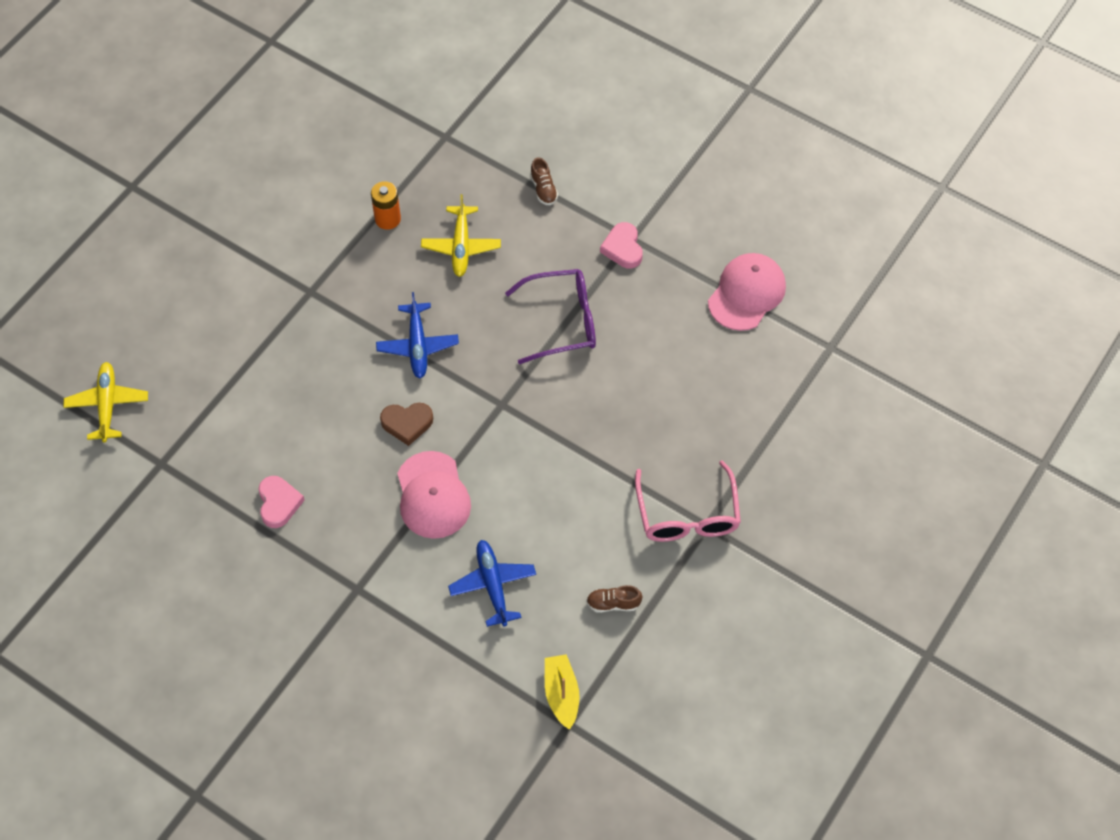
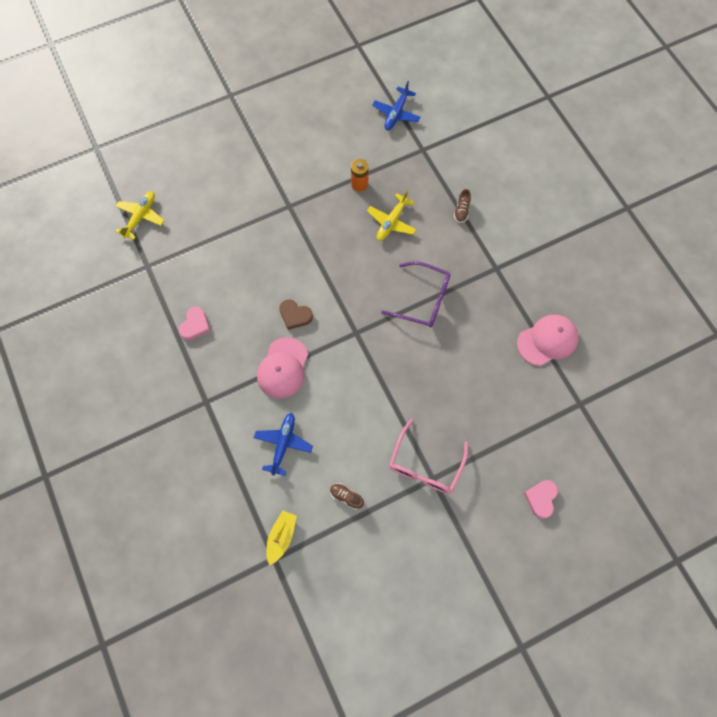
camera: 30 degrees right, 10 degrees up
(417, 346) = (330, 270): blue plane -> blue plane (396, 113)
(623, 248) = (487, 272): pink heart -> pink heart (541, 498)

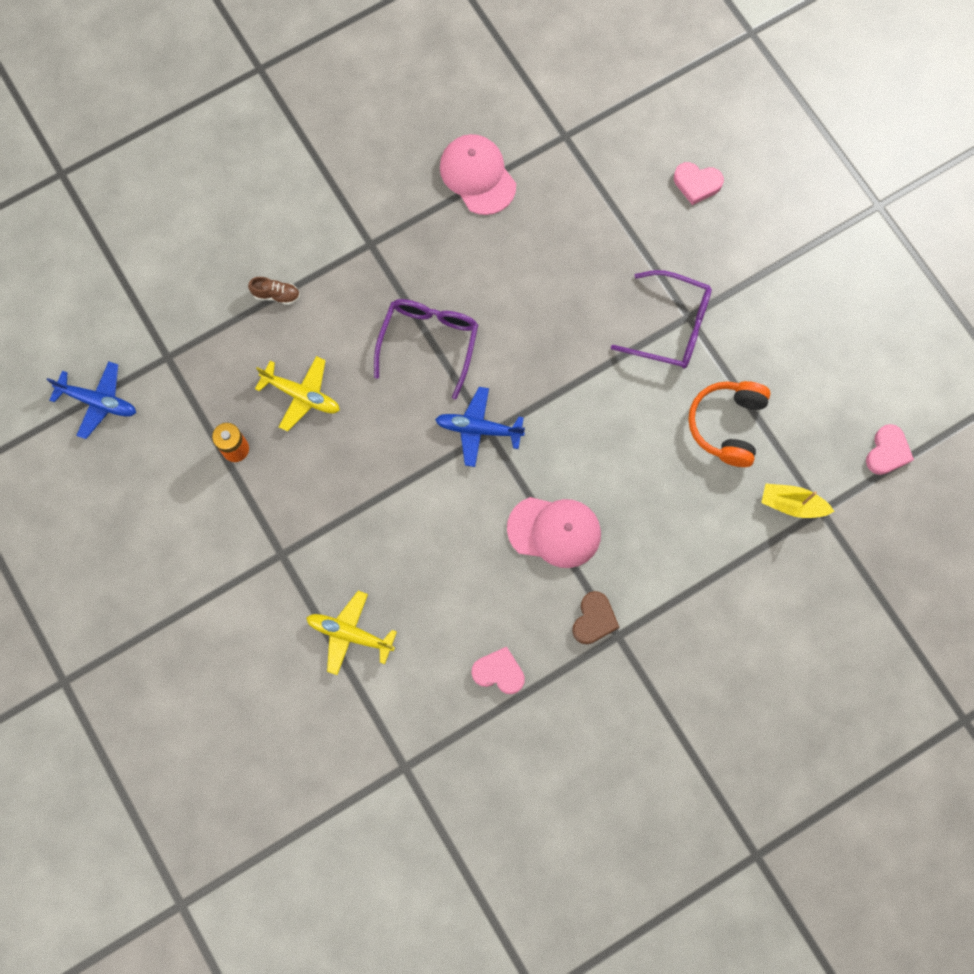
camera: 95 degrees left, 5 degrees up
(141, 217) = (314, 796): yellow plane -> yellow plane (350, 634)
(283, 444) = (666, 517): blue plane -> blue plane (478, 429)
(295, 315) = (470, 523): brown heart -> brown heart (594, 619)
(313, 619) = (887, 452): none -> pink heart
(346, 496) = (727, 425): brown shoe -> orange headphones
(425, 464) = (671, 327): pink glasses -> purple glasses

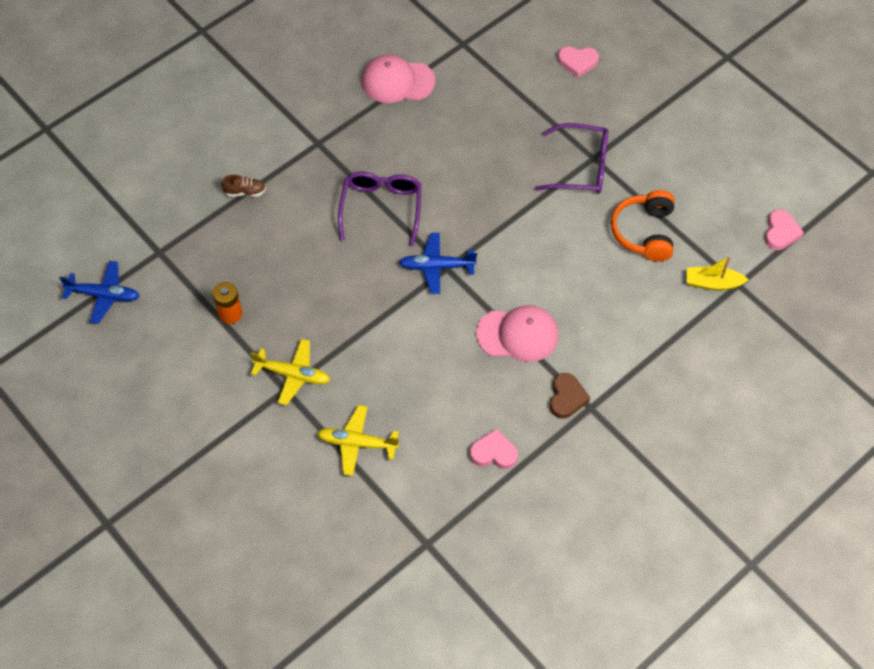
camera: 10 degrees left, 15 degrees down
(302, 395) = (280, 264): yellow plane -> yellow plane (293, 374)
(477, 175) = (397, 81): pink cap -> pink cap turned 45 degrees counterclockwise

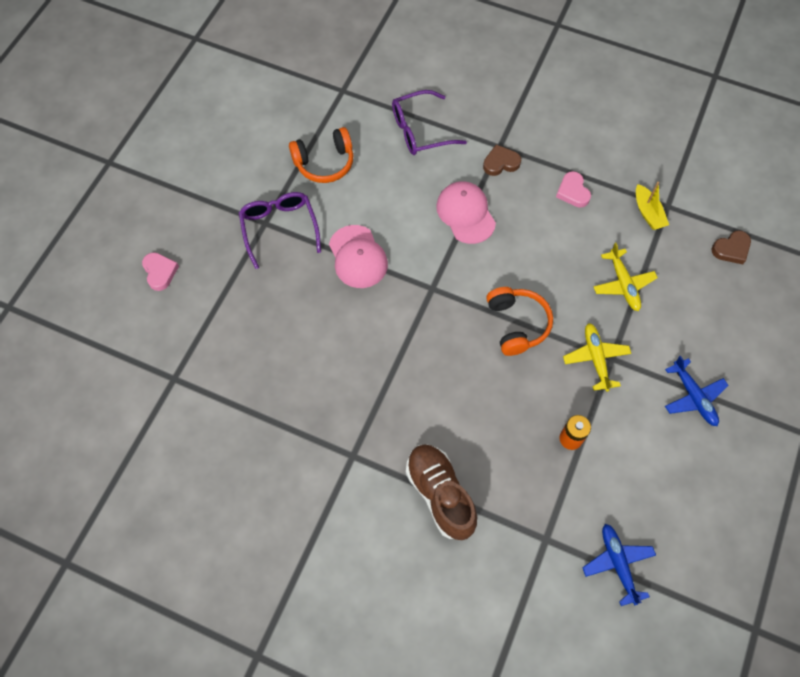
camera: 115 degrees left, 5 degrees up
(245, 192) = (440, 494): brown shoe -> brown shoe, size x2.31
(338, 580) = (731, 249): none -> brown heart
(367, 323) = (517, 324): none -> orange headphones
(381, 208) = (398, 365): purple glasses -> purple glasses (420, 130)
(397, 81) = (246, 417): pink cap -> pink cap (358, 257)
(436, 267) = (435, 296): blue plane -> blue plane (693, 397)
(712, 283) = (350, 106): yellow boat -> yellow boat (648, 213)
(780, 232) = (281, 78): pink heart -> none

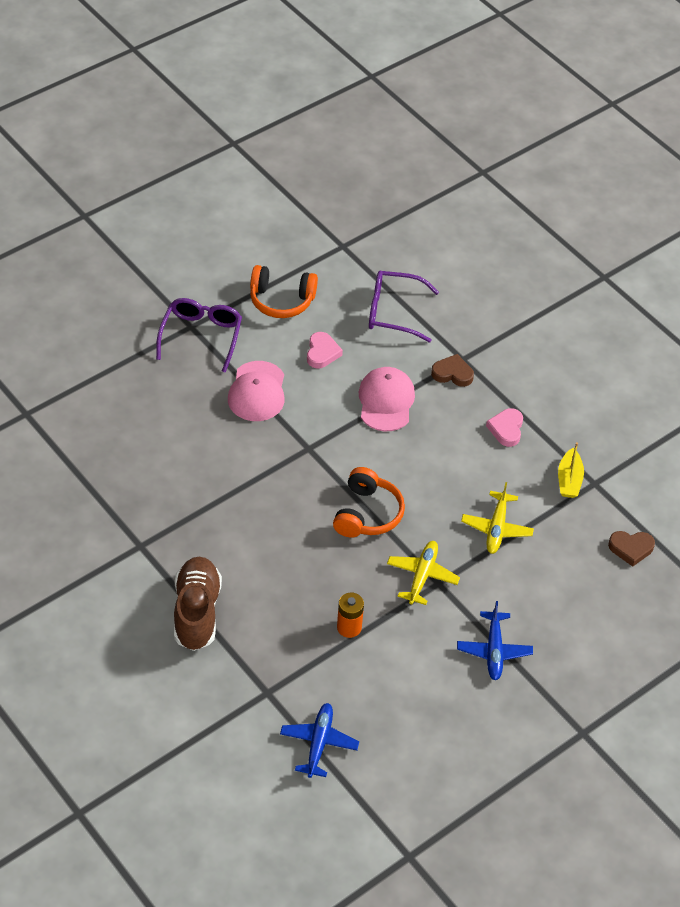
camera: 25 degrees right, 15 degrees down
(160, 272) = (70, 325): pink heart -> pink heart (322, 353)

